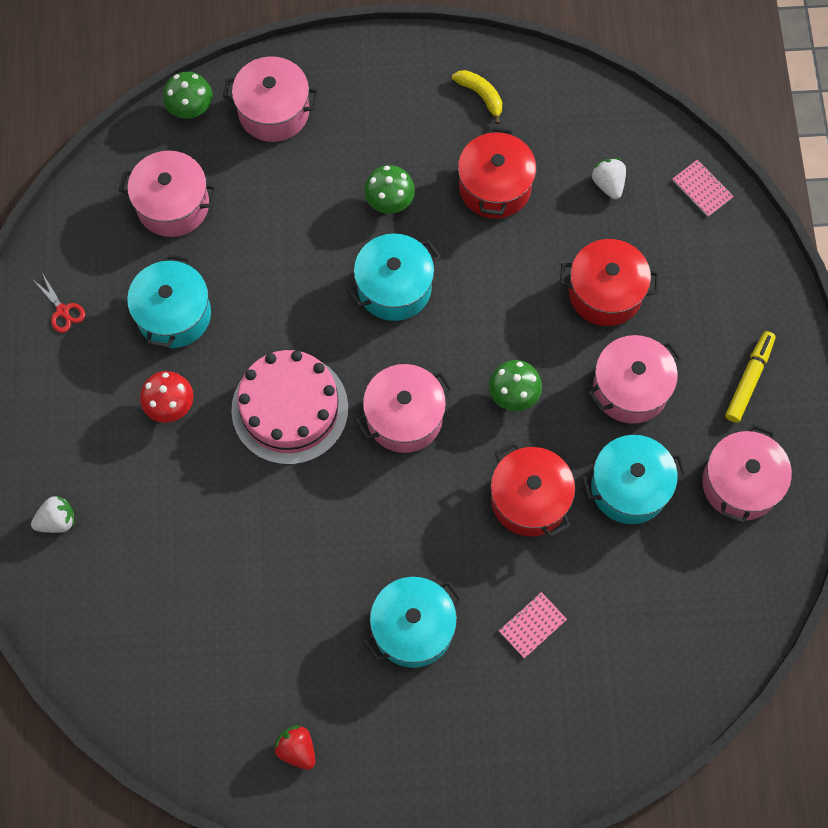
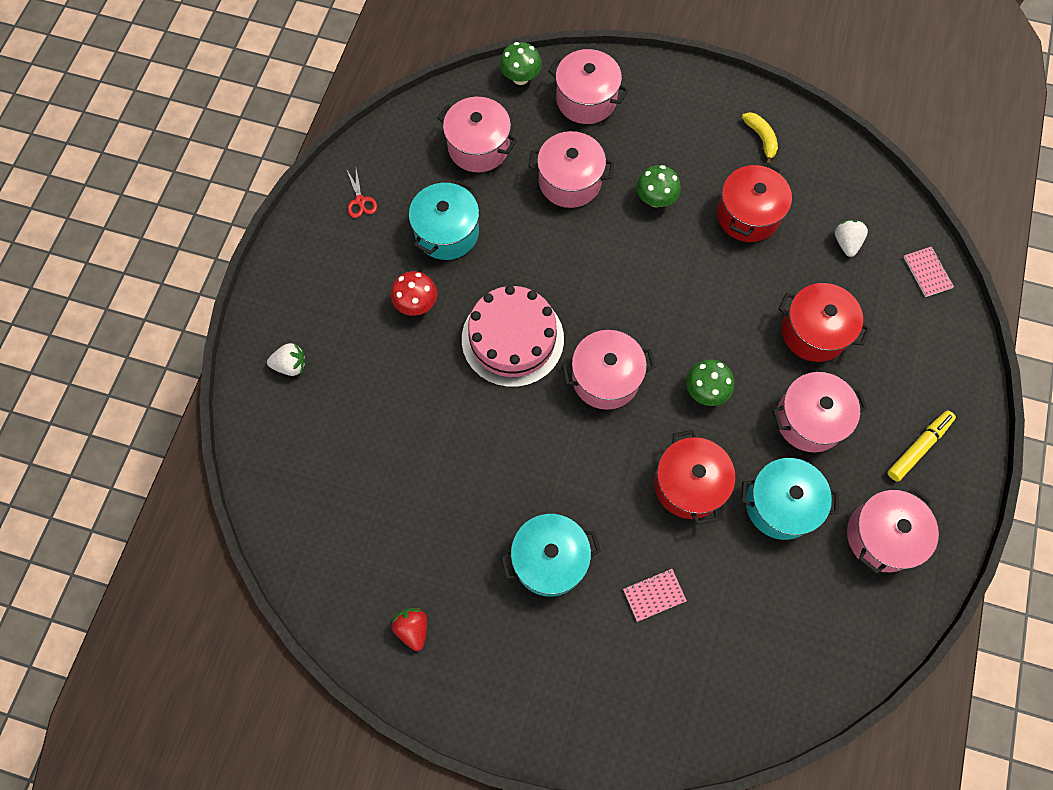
camera: 20 degrees right, 0 degrees up
(289, 212) = (570, 181): none -> pink pot
(394, 288) = (635, 269): turquoise pot -> none

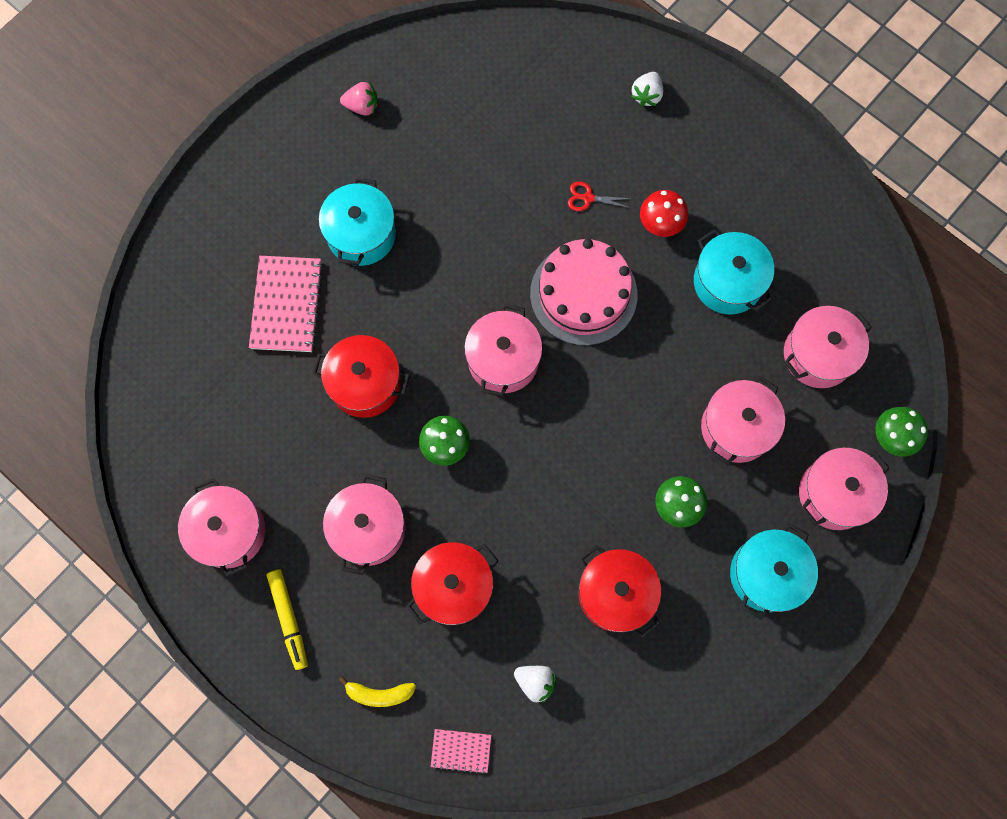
camera: 115 degrees right, 5 degrees up
(360, 201) = (799, 216): red scissors -> red scissors (587, 198)
(413, 628) = (362, 106): red strawberry -> pink strawberry
(654, 595) = (287, 305): pink notebook -> pink notebook, size x1.88
(761, 139) = (704, 662): yellow banana -> yellow banana (379, 694)
(780, 504) = (305, 455): turquoise pot -> turquoise pot (766, 574)

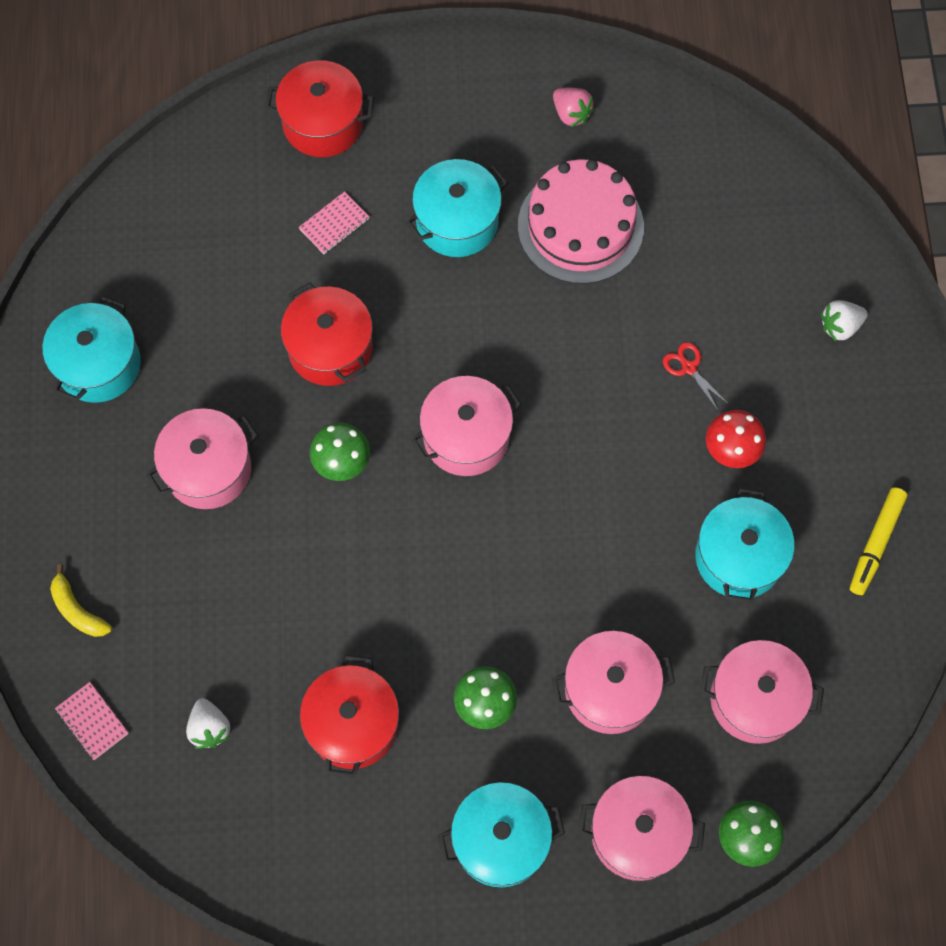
camera: 45 degrees right, 5 degrees down
(229, 531) = (98, 364): pink pot -> turquoise pot
(287, 305) = (334, 224): pink notebook -> pink notebook, size x0.53
(289, 619) = (71, 480): yellow marker -> yellow marker (876, 543)
(454, 587) = (226, 584): red pot -> red pot (323, 123)
(583, 294) = (596, 446): pink cake -> pink cake (580, 226)

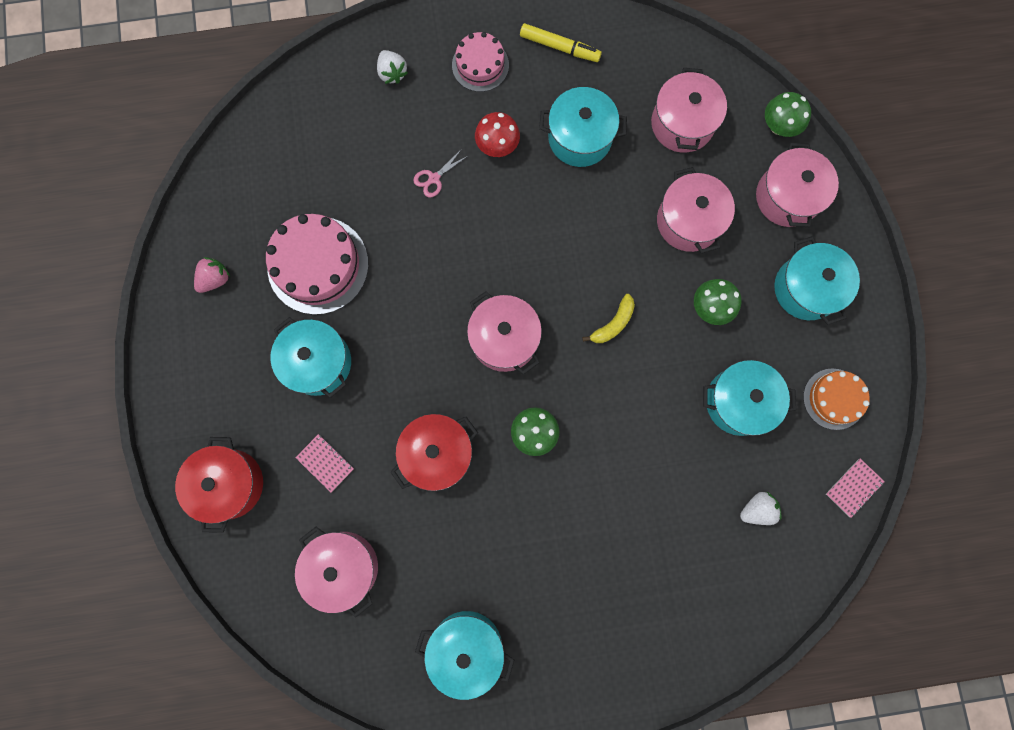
camera: 95 degrees left, 10 degrees up
(77, 610) = (678, 629): yellow banana -> yellow banana (613, 324)
(92, 721) = (764, 602): pink notebook -> pink notebook (853, 488)
(208, 469) = (550, 540): pink pot -> pink pot (343, 567)
(342, 854) = (834, 399): none -> orange cake
(352, 724) = (738, 401): red pot -> turquoise pot
(688, 367) = (434, 179): red scissors -> pink scissors
(850, 437) = (480, 65): none -> pink cake

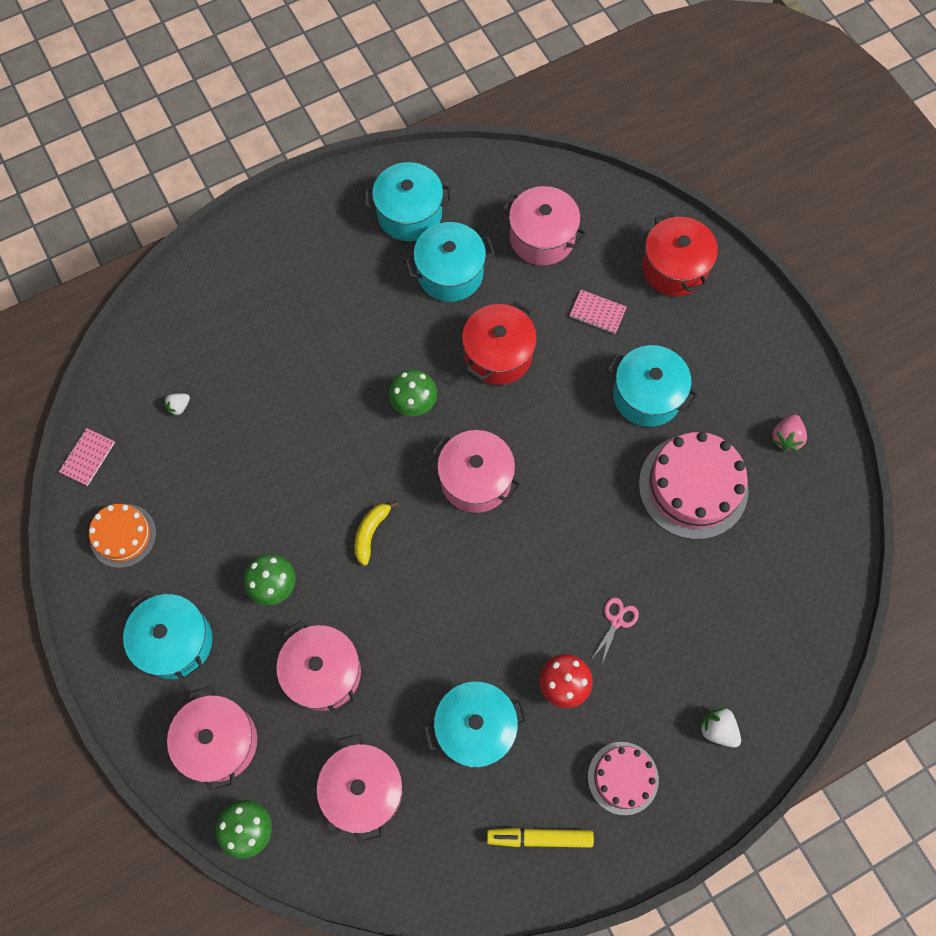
camera: 160 degrees right, 10 degrees down
(738, 401) = (220, 499): turquoise pot -> turquoise pot (450, 273)
(756, 509) = (179, 407): white strawberry -> white strawberry, size x0.67

